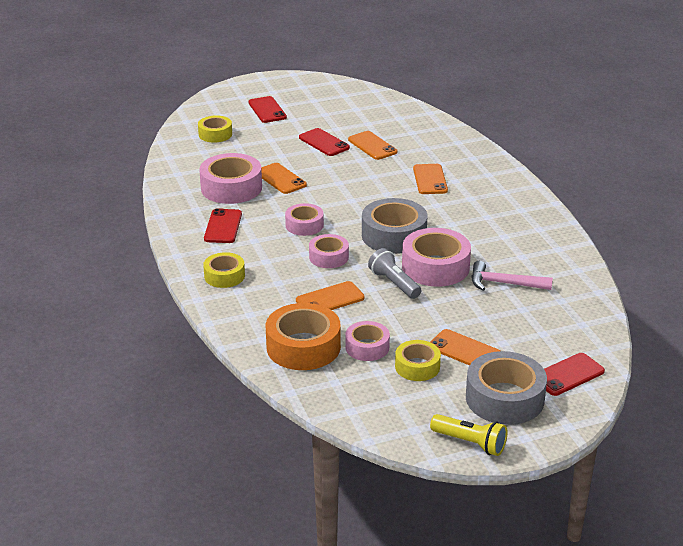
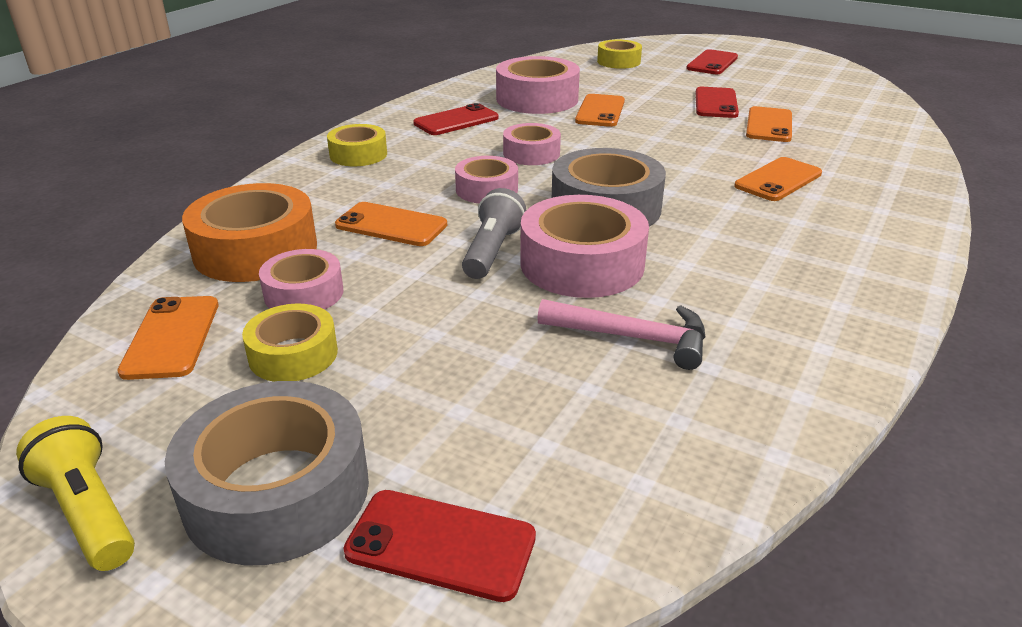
camera: 50 degrees right, 0 degrees up
(464, 350) = (388, 380): orange phone -> orange phone (172, 337)
(470, 443) = (89, 511): yellow flashlight -> yellow flashlight turned 150 degrees clockwise
(504, 283) = (633, 338): pink hammer -> pink hammer turned 135 degrees clockwise

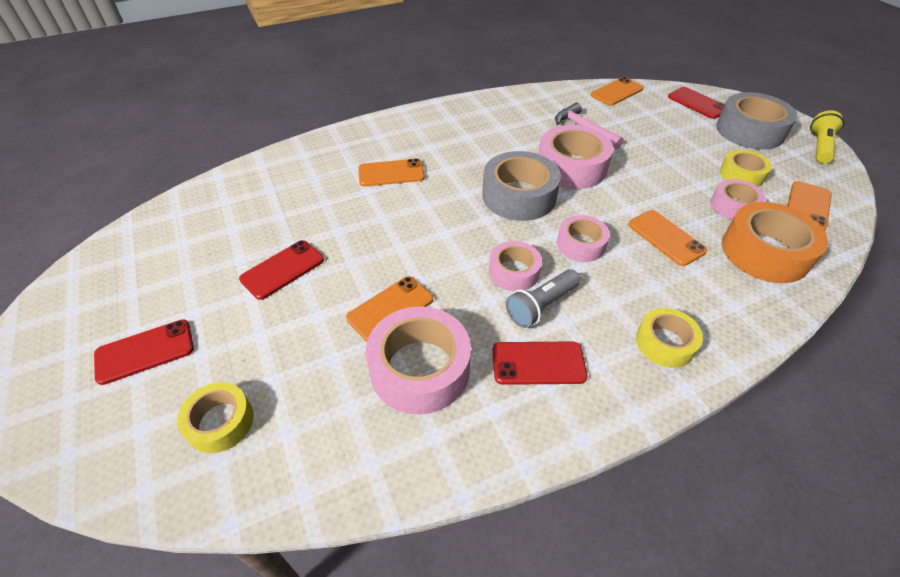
camera: 145 degrees left, 15 degrees up
(89, 511) = (819, 147): yellow flashlight -> yellow flashlight turned 150 degrees counterclockwise
(492, 251) = (613, 193): grey flashlight -> grey flashlight (541, 306)
(769, 125) = (301, 221): orange phone -> orange phone (617, 92)

